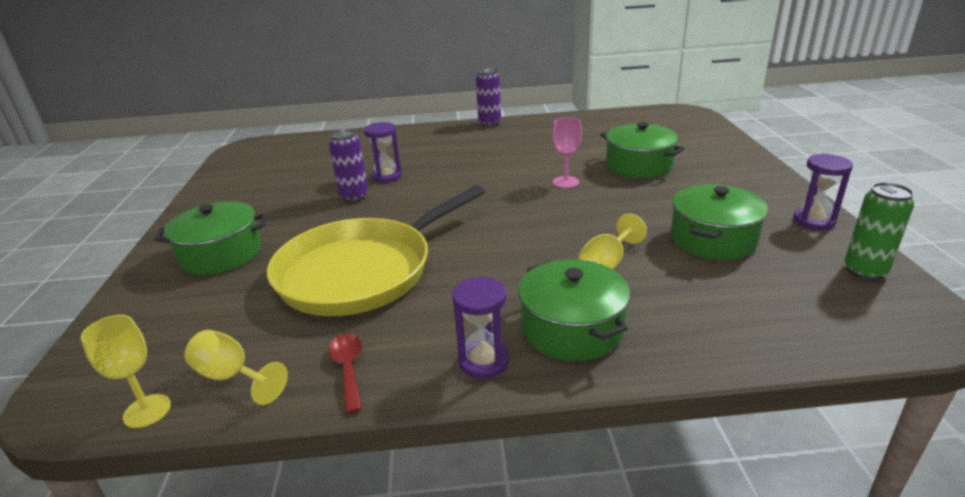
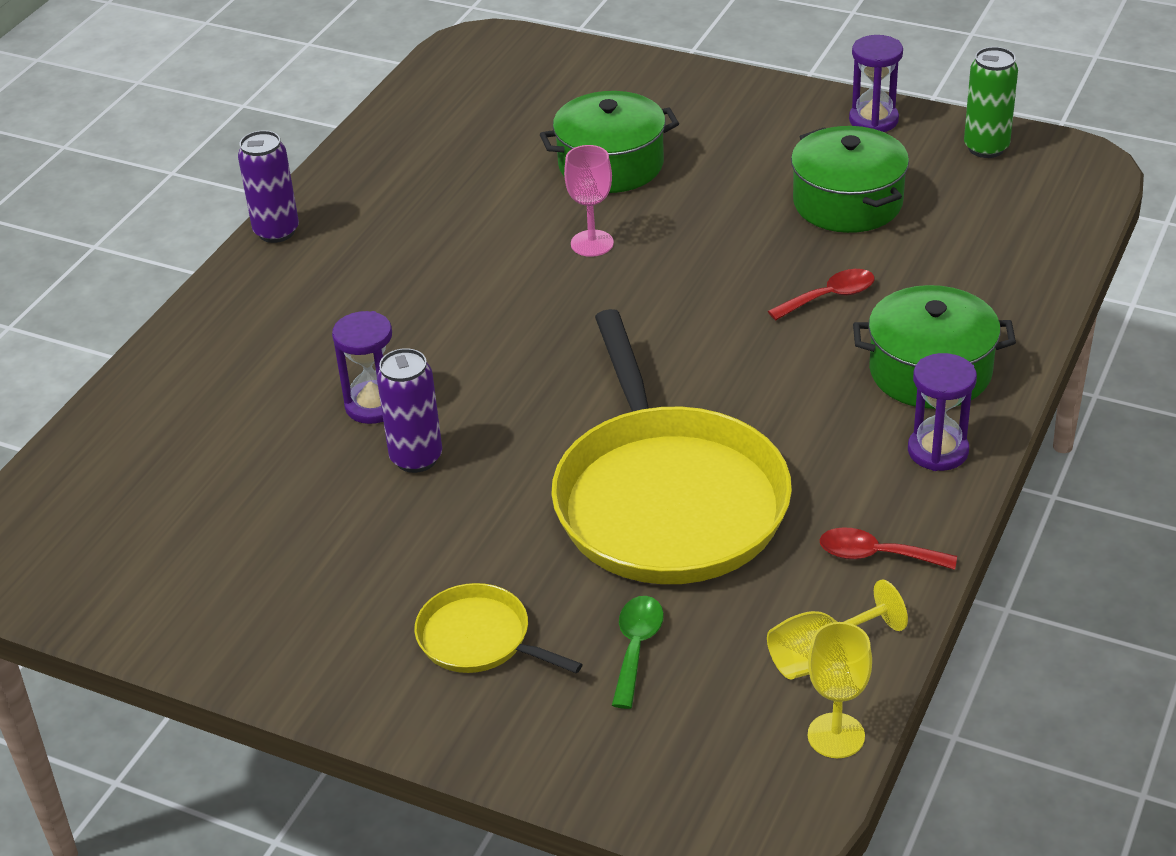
camera: 60 degrees left, 10 degrees up
(221, 254) = (479, 639): green pot -> yellow pan
(224, 302) = (636, 647): none -> green spoon
(607, 264) = (830, 297): yellow goblet -> red spoon

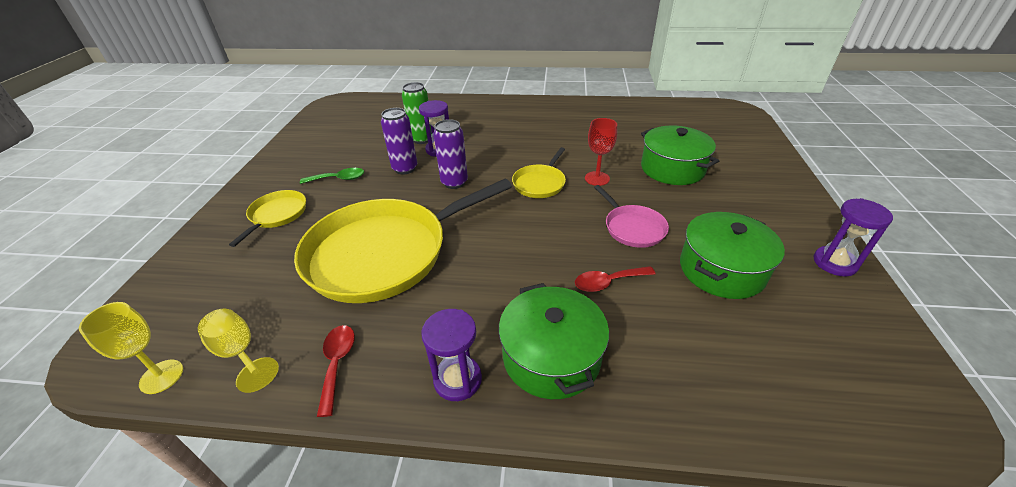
camera: 70 degrees right, 0 degrees up
(276, 232) = (547, 102): purple can -> purple can (454, 182)
(569, 304) = (540, 183): none -> yellow pan
(592, 243) = (597, 178): pink goblet -> red goblet
(636, 647) = (262, 268): green spoon -> green spoon (338, 179)
(732, 245) = (632, 228): none -> pink pan
(830, 297) = (608, 282): red spoon -> red spoon turned 120 degrees clockwise
(986, 148) = (874, 338): green can -> green can (422, 139)

